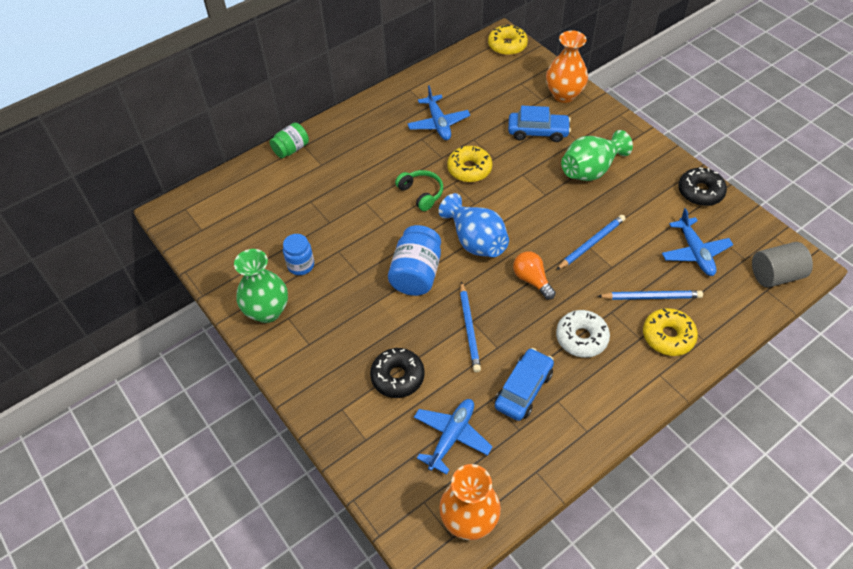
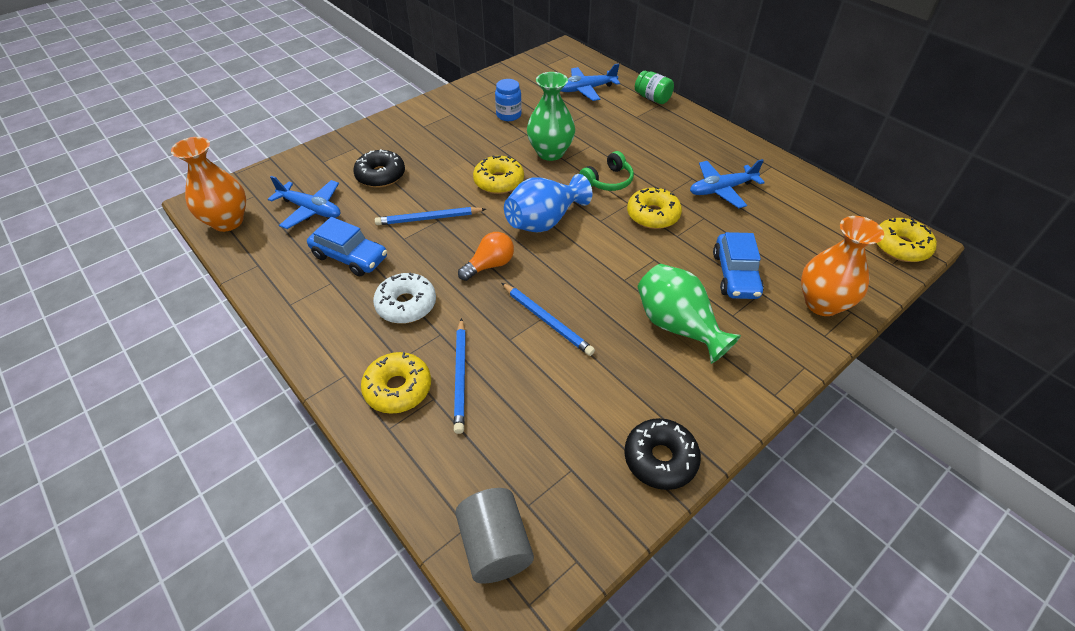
camera: 85 degrees right, 5 degrees down
(267, 311) = (459, 103): green vase -> green vase (550, 152)
(416, 274) = (499, 181): blue jar -> yellow donut
(695, 252) = (537, 436): blue plane -> blue plane (586, 89)

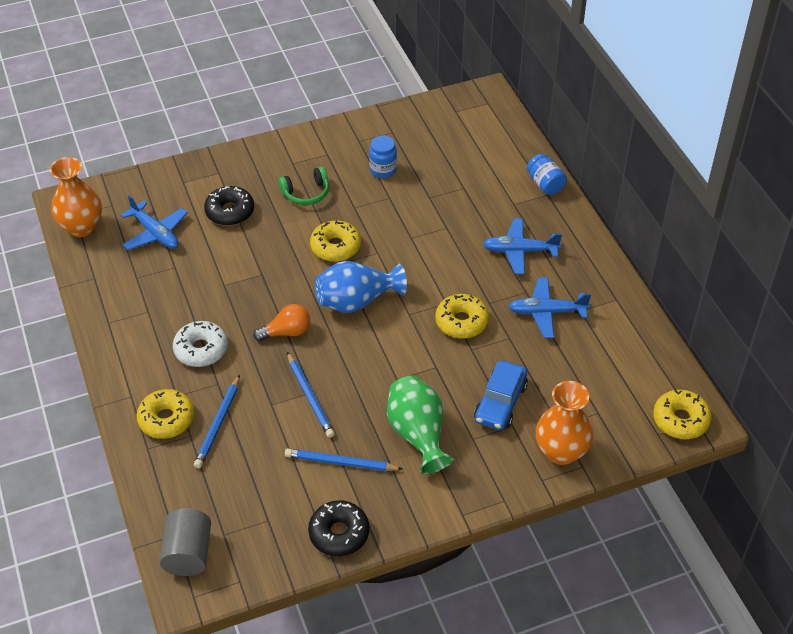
camera: 20 degrees right, 0 degrees up
(350, 257) = (172, 291): blue car -> none
(429, 218) = (254, 270): blue pencil -> blue pencil (341, 462)
(550, 152) = (401, 226): green vase -> none
(586, 89) = (480, 155): blue plane -> blue plane (519, 251)
(608, 181) = (440, 273): green headphones -> green headphones (306, 193)
(652, 98) = (545, 184): green jar -> blue jar

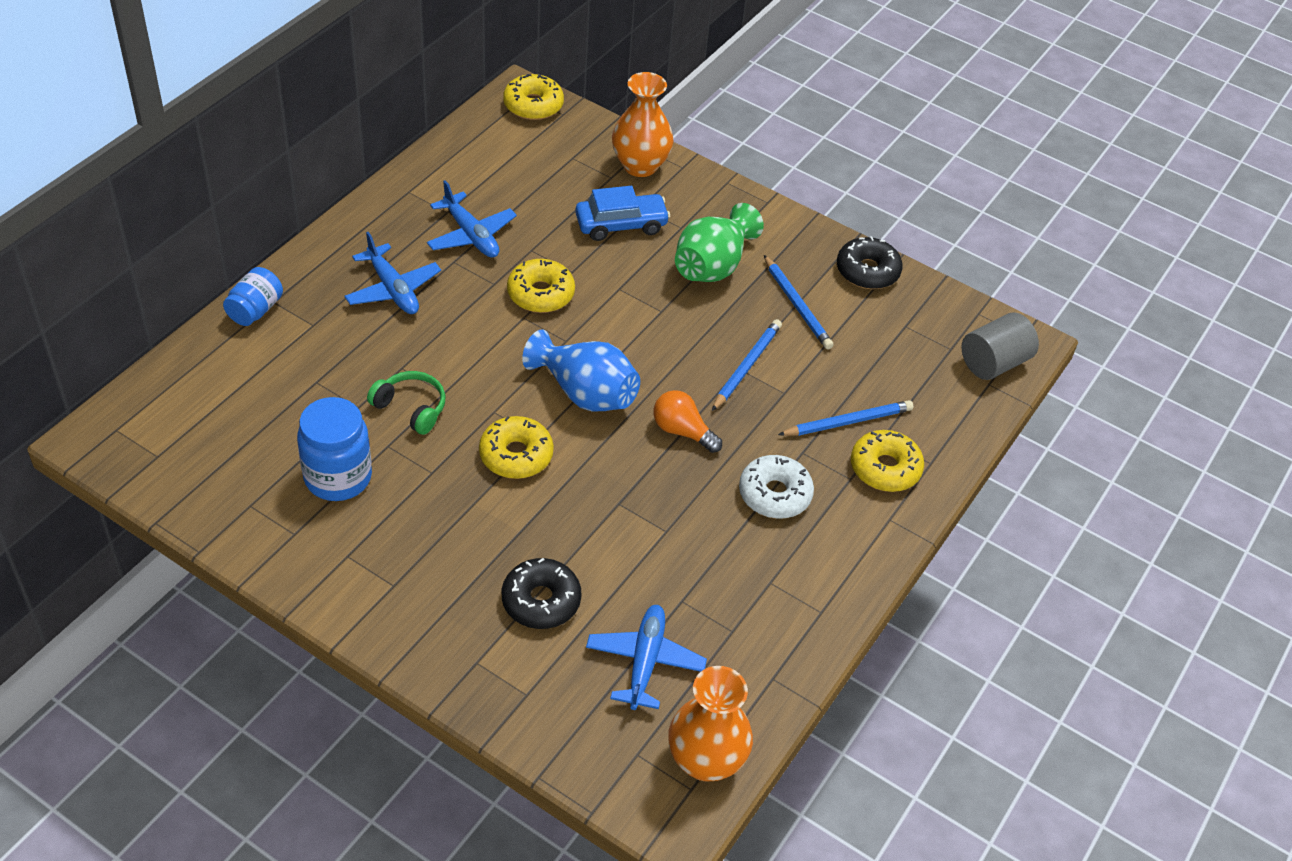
camera: 130 degrees left, 0 degrees up
(306, 193) = (443, 536): green headphones -> green headphones (411, 408)
(383, 170) = (338, 477): blue jar -> blue jar, size x1.59

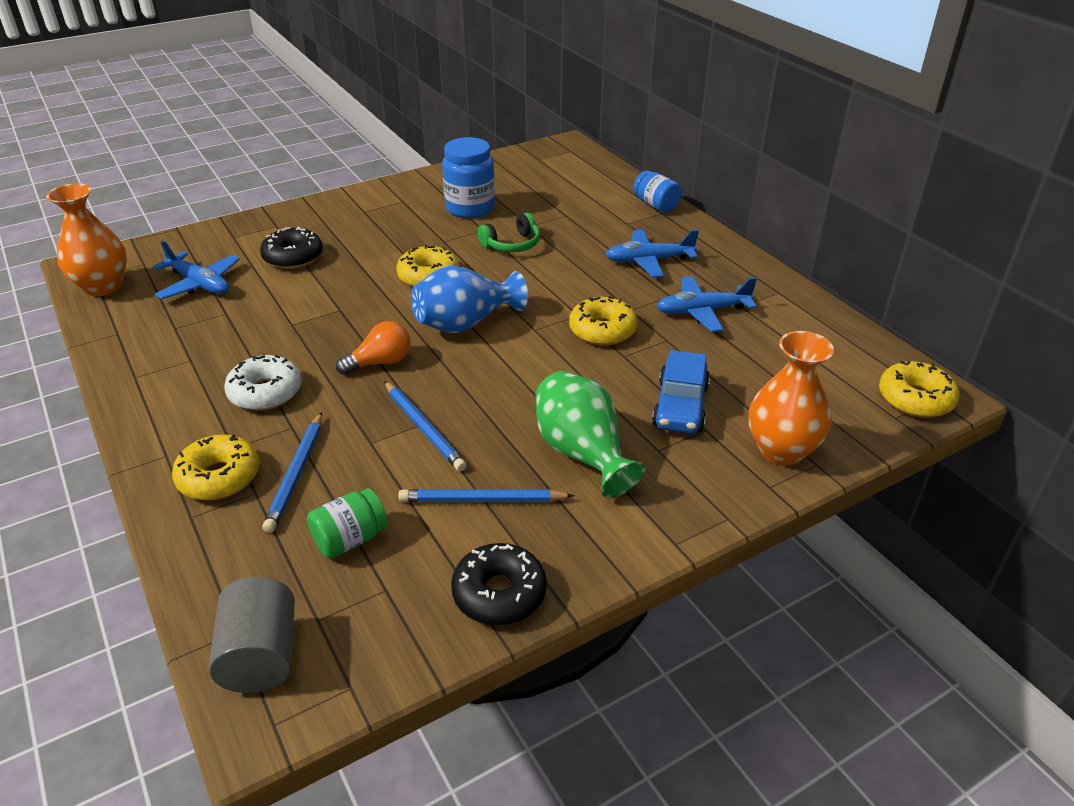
camera: 120 degrees right, 10 degrees down
(882, 361) = (350, 539): none -> green jar

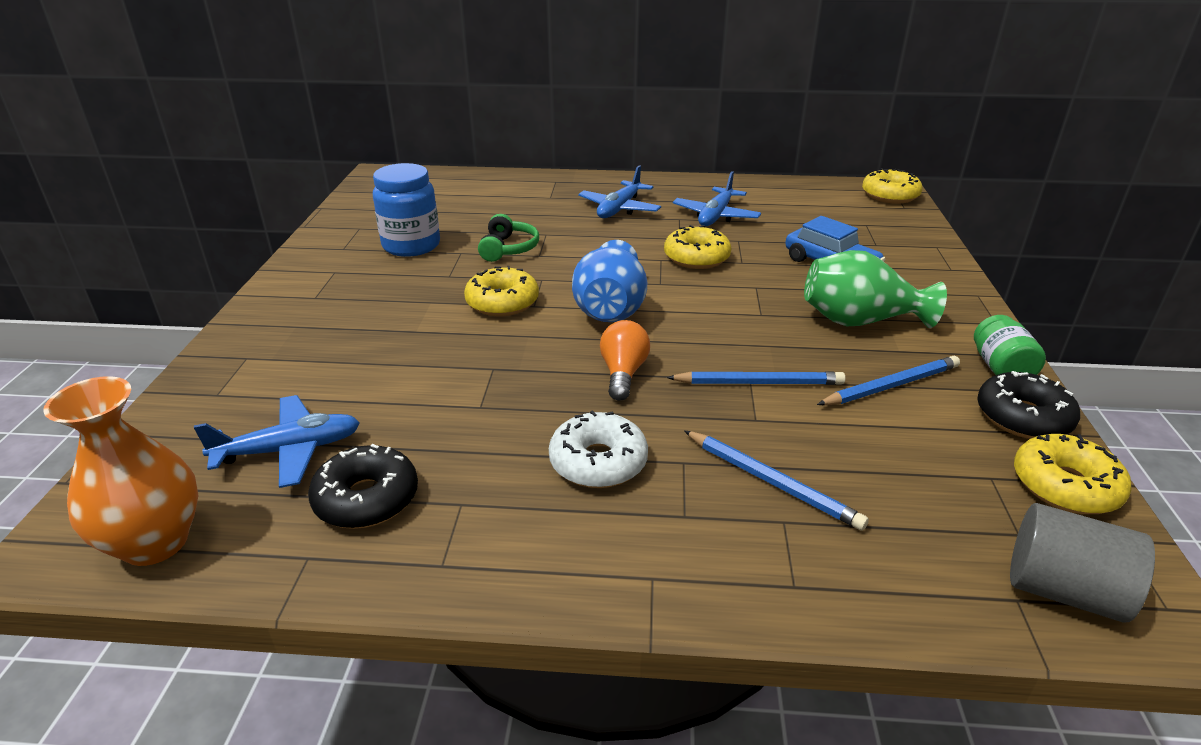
camera: 55 degrees left, 5 degrees down
(219, 477) = (734, 542): yellow donut -> yellow donut (1065, 486)
(293, 257) = (338, 366): black donut -> black donut (366, 499)
(350, 539) = (905, 477): green jar -> green jar (1000, 368)
(482, 500) = (891, 386): blue pencil -> blue pencil turned 150 degrees counterclockwise
(655, 205) = (540, 179): blue jar -> none
(781, 451) = (913, 251): orange vase -> none

